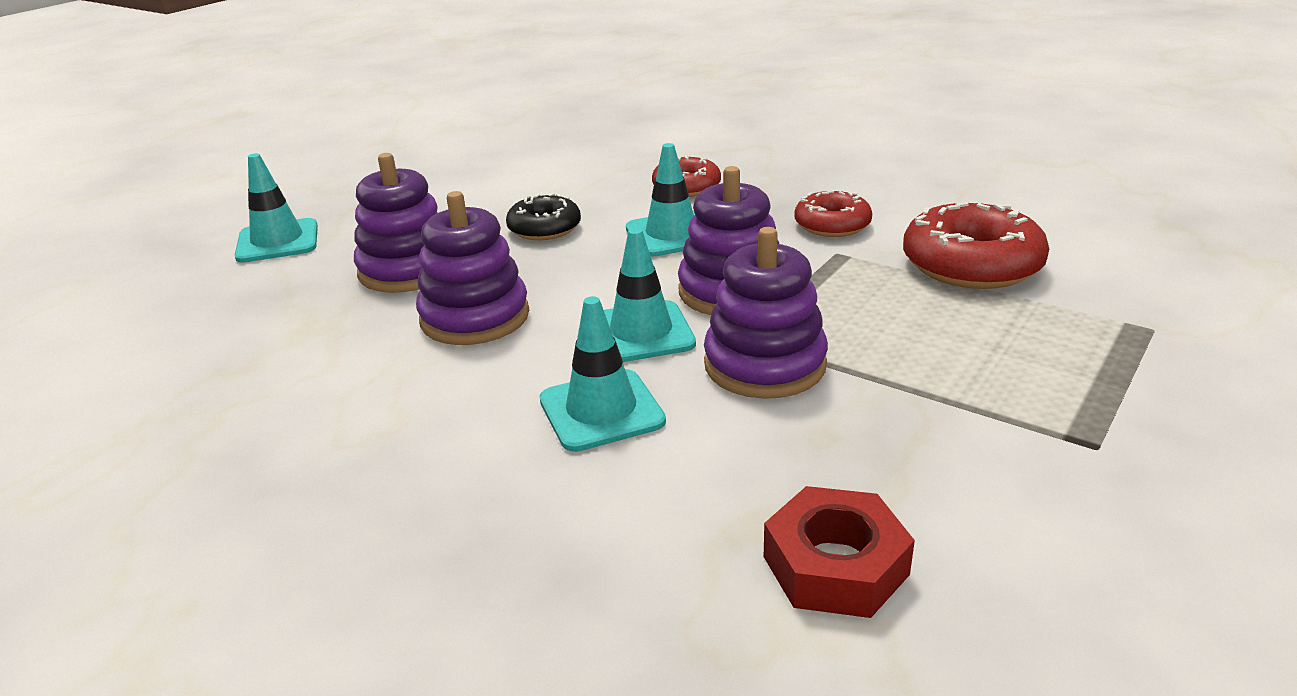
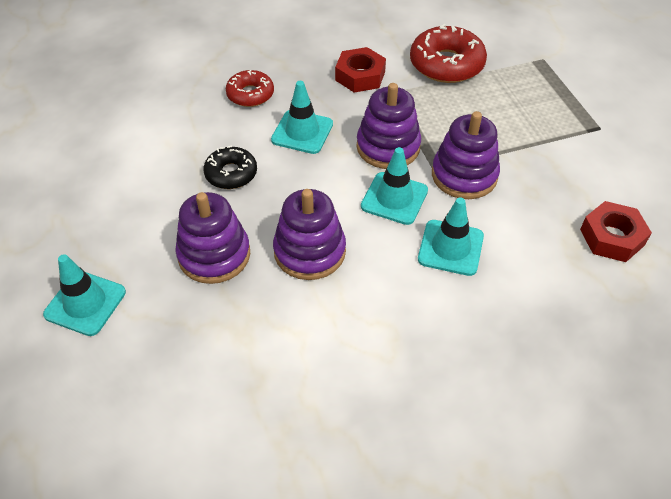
camera: 55 degrees left, 20 degrees up
(832, 225) = (360, 76): red donut -> red nut

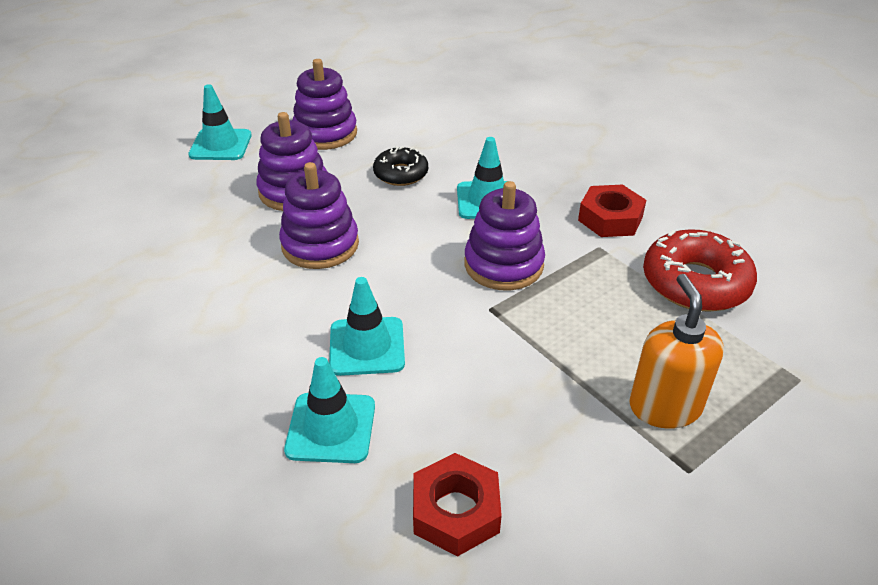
camera: 70 degrees right, 10 degrees down
(250, 94) = (520, 156): red donut -> none
(394, 198) = (423, 286): turquoise traffic cone -> turquoise traffic cone (331, 428)
(464, 175) = (493, 336): purple stacking toy -> purple stacking toy (325, 133)
(550, 119) = (664, 406): none -> orange soap dispenser

